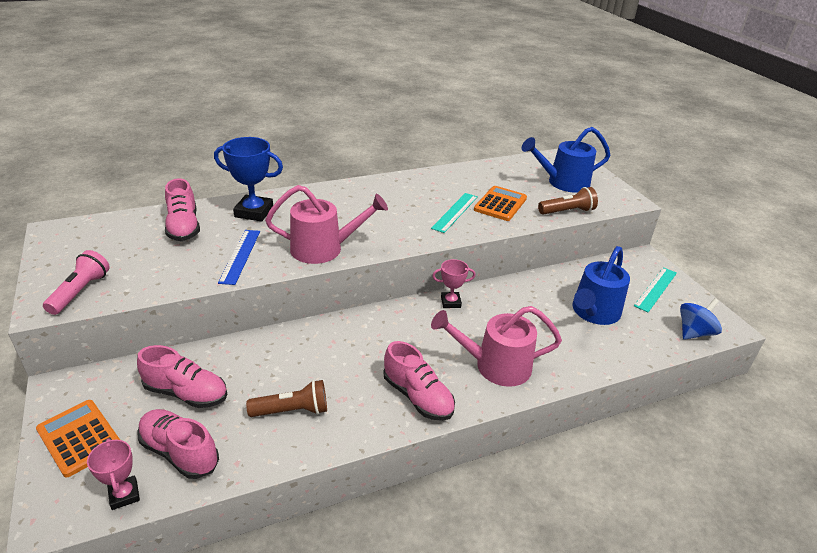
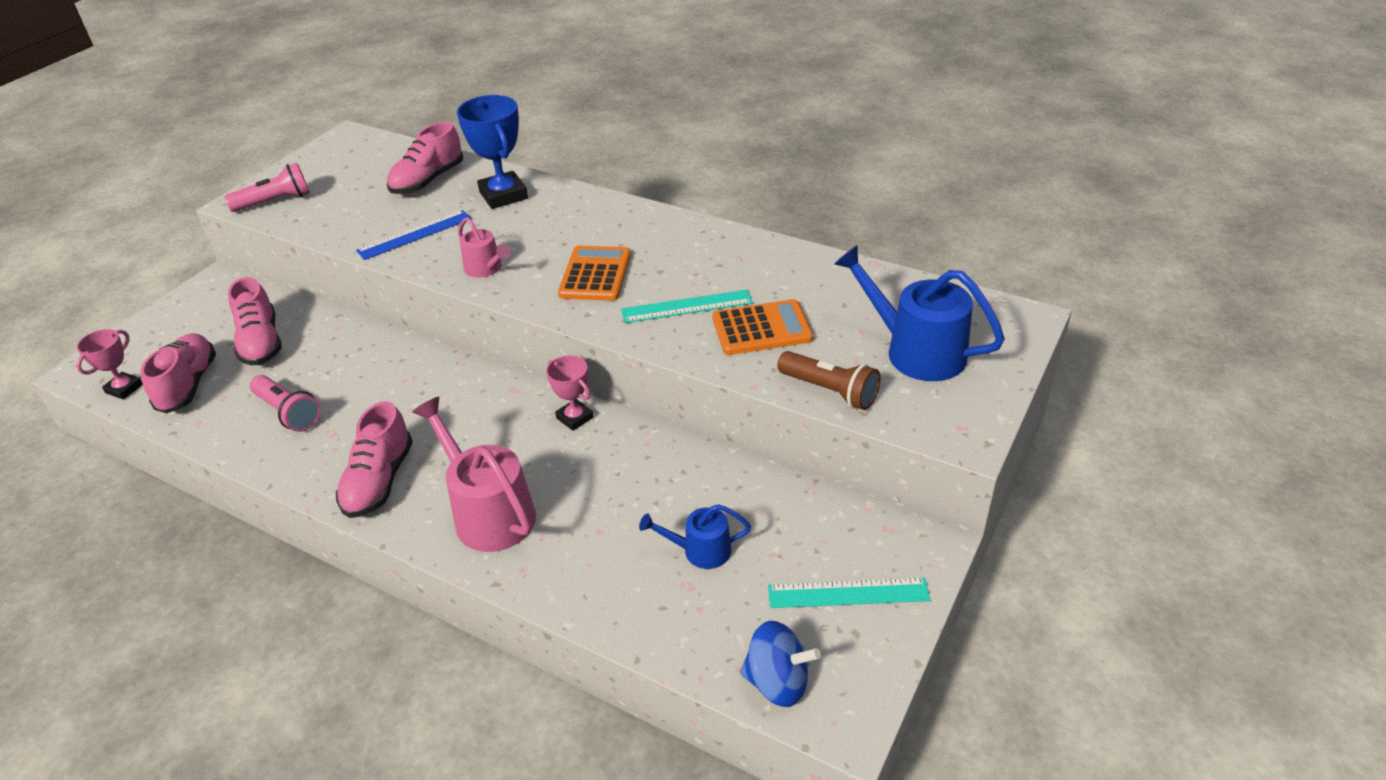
camera: 55 degrees right, 5 degrees up
(79, 438) = (168, 328): orange calculator -> orange calculator (595, 274)
(292, 410) = (288, 412): brown flashlight -> pink flashlight
(324, 249) = (486, 269): pink watering can -> pink watering can, size x0.56
(593, 313) = (700, 551): blue watering can -> blue watering can, size x0.56

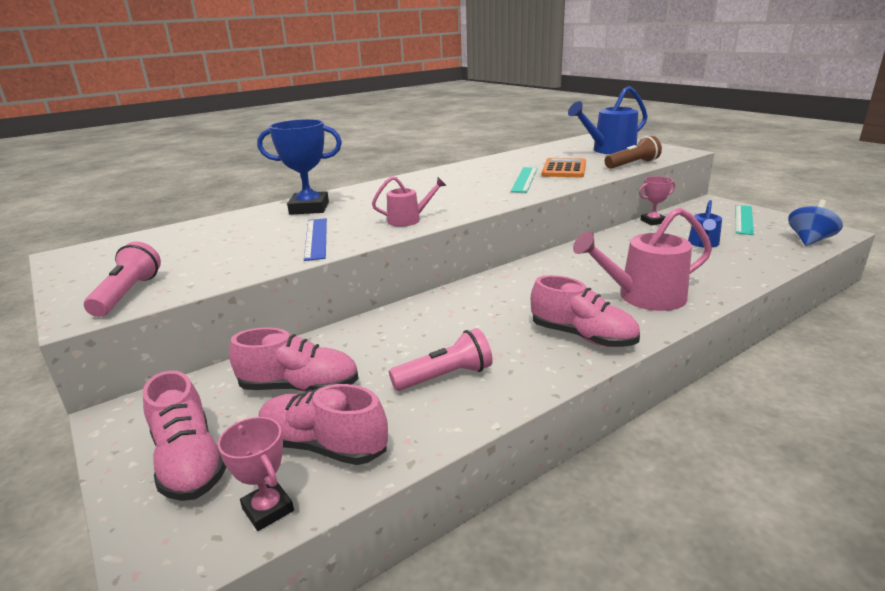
camera: 65 degrees left, 15 degrees down
(428, 180) = (233, 229): pink shoe -> pink shoe (189, 462)
(575, 418) = (555, 260): pink trophy -> pink trophy (653, 221)
(595, 274) = (460, 194): orange calculator -> none

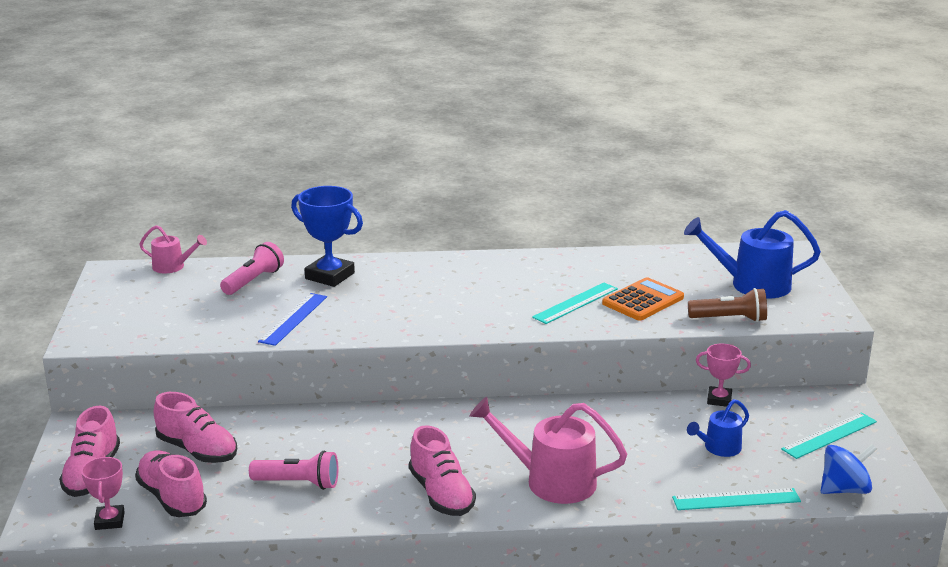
camera: 30 degrees right, 0 degrees up
(128, 294) = (119, 331): pink flashlight -> pink flashlight (253, 281)
(408, 220) = (390, 323): pink watering can -> pink watering can (173, 267)
(770, 266) = (736, 499): none -> turquoise ruler

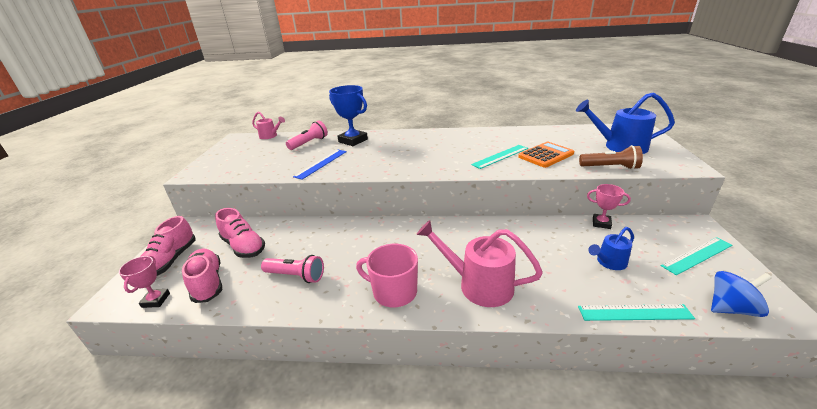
camera: 10 degrees right, 5 degrees up
(441, 494) = (393, 292): pink shoe -> pink mug

